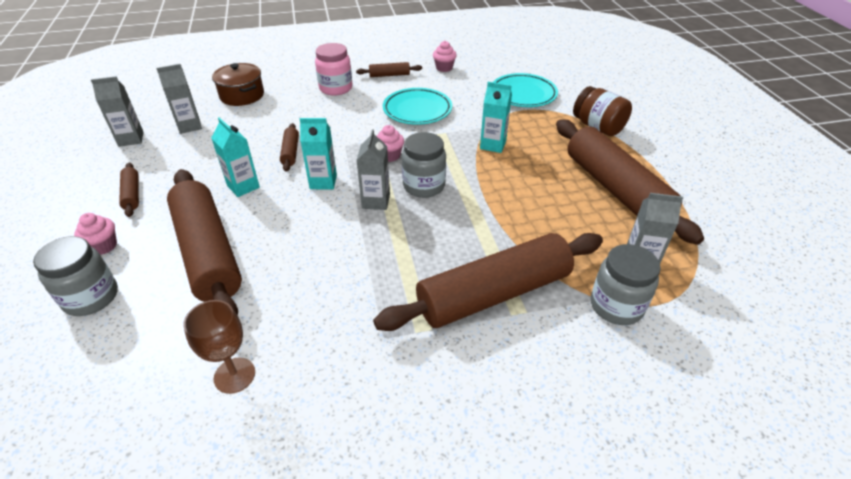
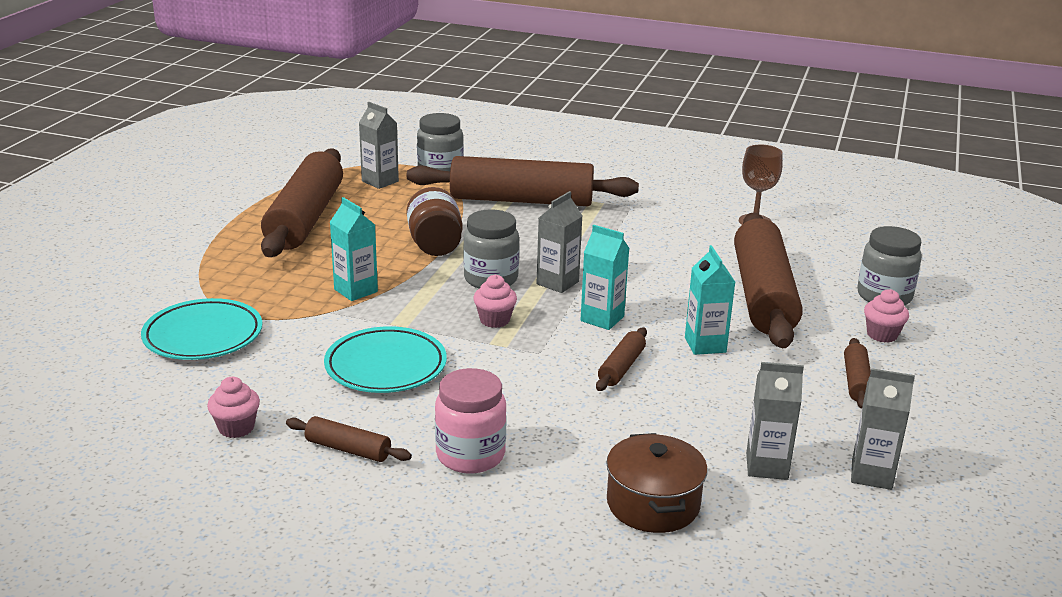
camera: 150 degrees left, 15 degrees down
(598, 127) = (201, 267): brown jar -> brown jar (435, 245)

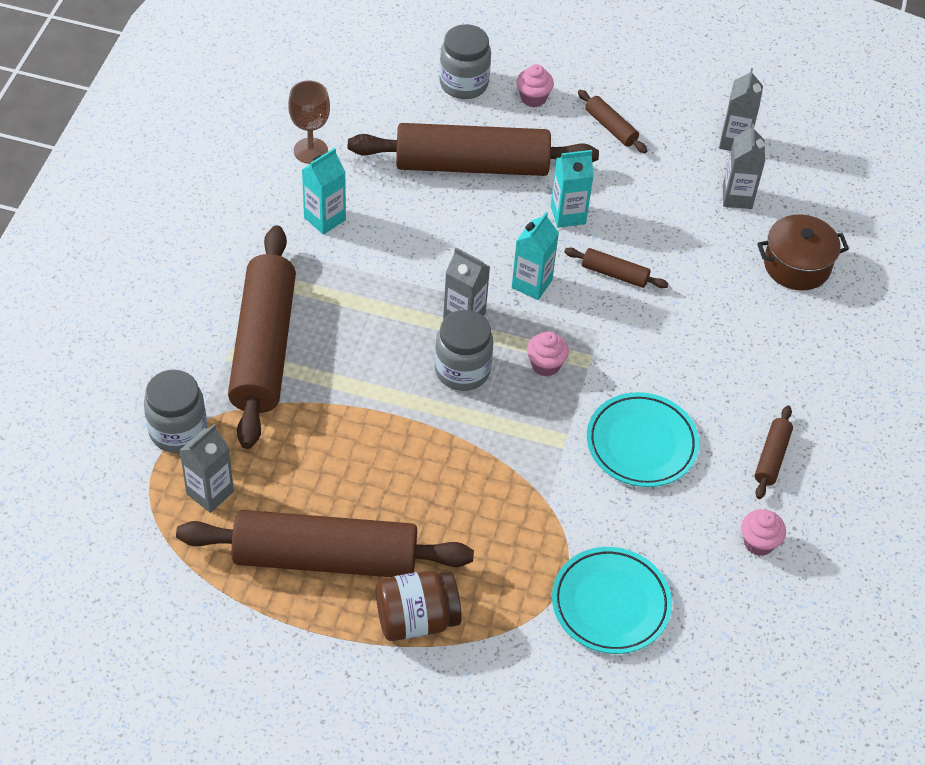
camera: 95 degrees left, 25 degrees up
(356, 290) = (500, 484): turquoise carton -> turquoise carton (325, 219)
(435, 245) = (387, 423): brown jar -> brown jar (416, 619)
(470, 455) = (762, 375): pink jar -> none
(856, 381) = (611, 127): brown rolling pin -> brown rolling pin turned 45 degrees clockwise

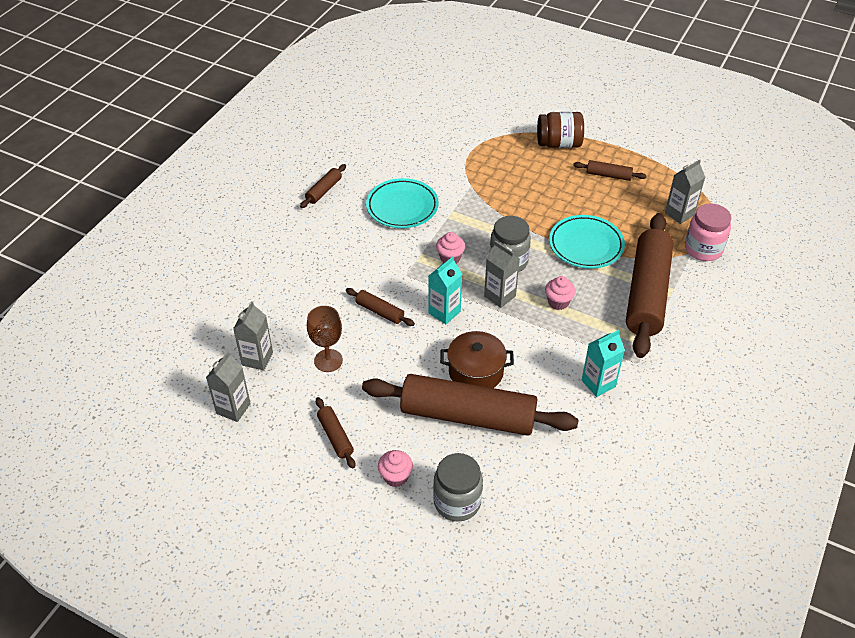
camera: 165 degrees left, 5 degrees down
(178, 431) = (703, 249): grey jar -> pink jar
(310, 151) = (607, 448): brown goblet -> brown goblet (328, 360)
(325, 557) = (608, 175): brown rolling pin -> brown rolling pin, size x0.42
(568, 215) = (400, 361): turquoise carton -> none
(610, 604) = (449, 137): turquoise plate -> turquoise plate (586, 245)
(758, 543) = (353, 153): pink cupcake -> pink cupcake (558, 302)
(797, 265) = (240, 301): brown pot -> brown pot (476, 372)

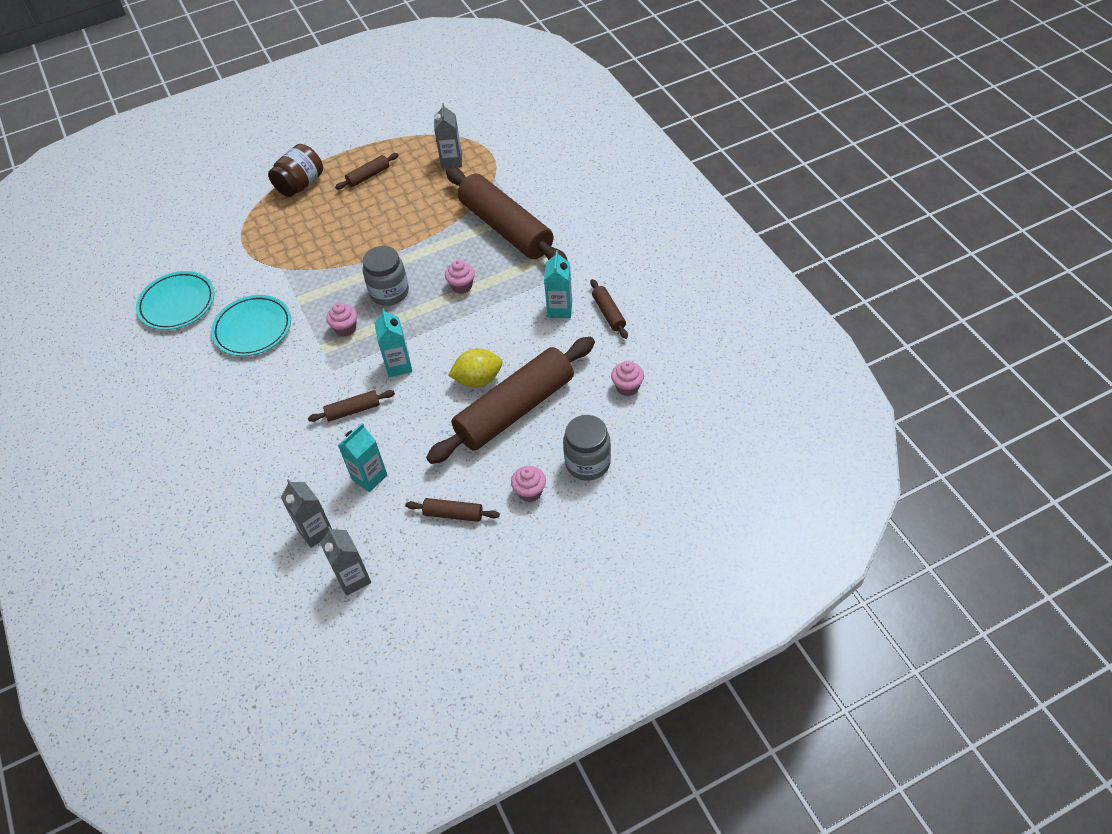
camera: 50 degrees left, 5 degrees up
(323, 190) = (169, 376): brown rolling pin -> brown rolling pin (608, 313)
(328, 360) = (369, 477): brown goblet -> turquoise carton
(476, 372) = (478, 379): brown pot -> yellow lemon
(500, 296) = (419, 319): grey carton -> none
(561, 485) = (627, 387): none -> pink cupcake
(586, 245) = (423, 234): turquoise plate -> turquoise plate (177, 304)
(703, 249) = (498, 170): pink jar -> none

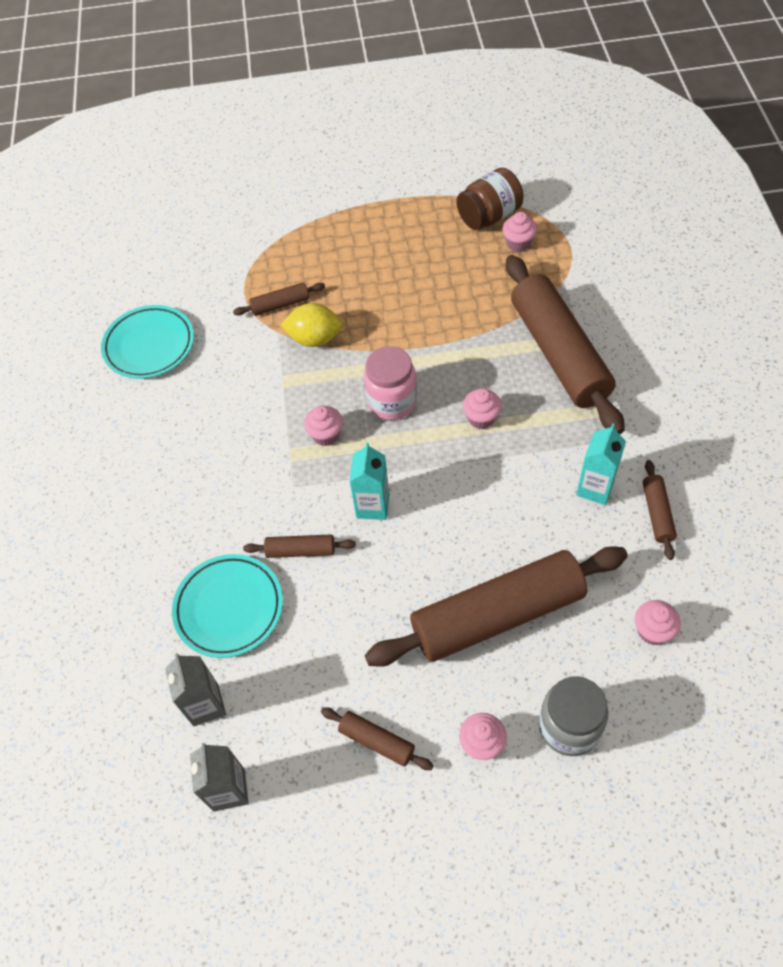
camera: 20 degrees right, 5 degrees up
(253, 329) = (221, 403): turquoise plate -> turquoise plate (229, 608)
(300, 184) = (332, 229): brown jar -> brown jar (489, 216)
(368, 176) = (414, 238): brown rolling pin -> brown rolling pin (280, 305)
(369, 477) = (291, 651): turquoise carton -> none
(389, 292) = (392, 401): grey jar -> pink jar
(451, 161) = (518, 244): grey carton -> pink cupcake
(478, 379) = (463, 556): yellow lemon -> yellow lemon (314, 339)

